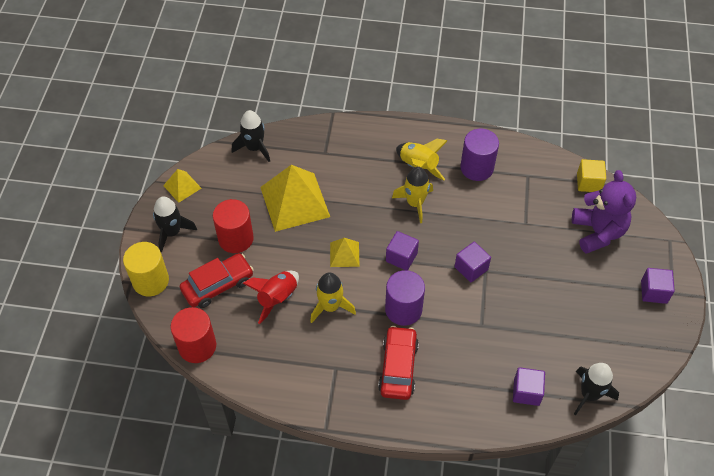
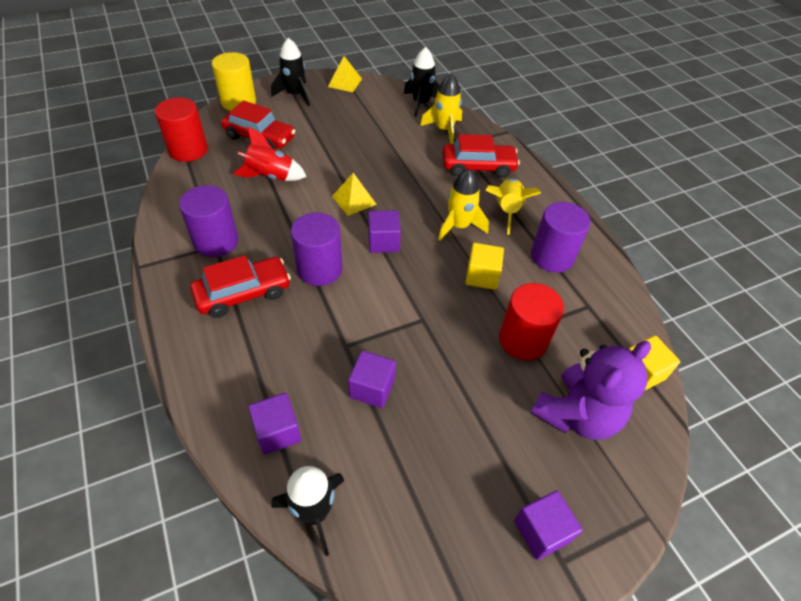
camera: 55 degrees right, 5 degrees down
(236, 238) = (316, 129): red cylinder -> red cylinder (523, 340)
(294, 202) = (386, 146): yellow pyramid -> none
(330, 306) = (285, 214): yellow rocket -> yellow rocket (444, 130)
(331, 366) = (216, 241): none -> purple cylinder
(361, 155) = (478, 167): none -> red car
(469, 217) = (482, 276): none -> yellow cube
(471, 268) = (415, 305): purple cube -> purple cube (372, 388)

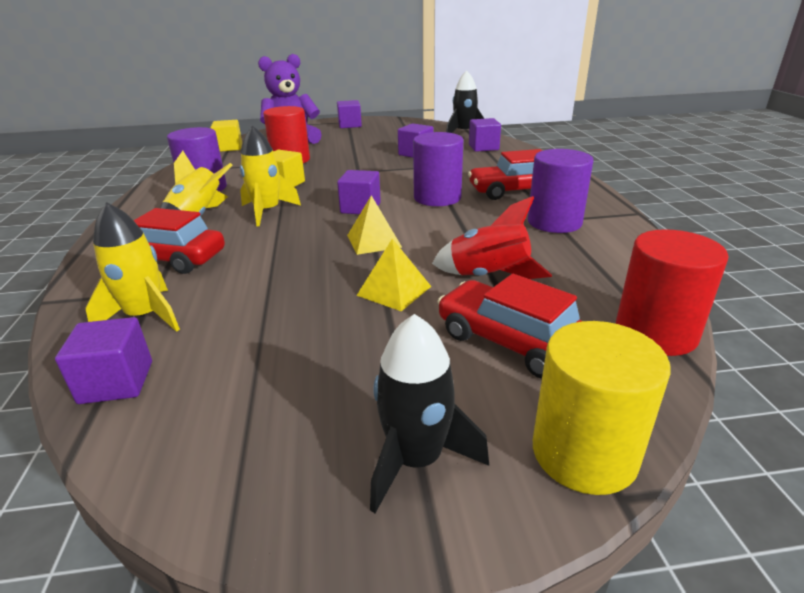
camera: 160 degrees left, 20 degrees down
(345, 82) = (246, 491): yellow pyramid -> yellow pyramid (394, 290)
(421, 103) = (116, 382): black rocket -> purple cube

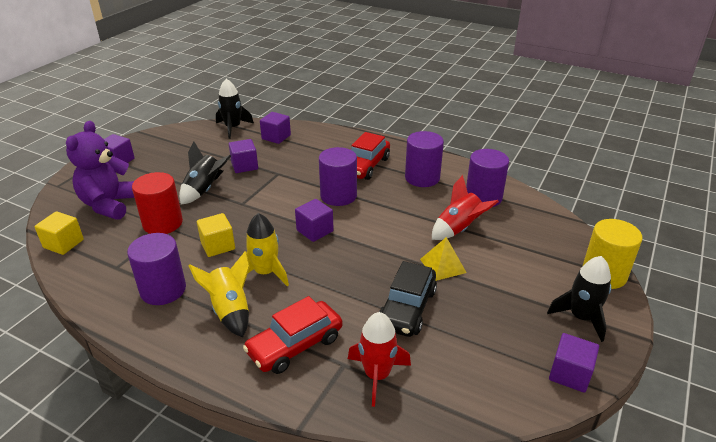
camera: 55 degrees left, 5 degrees up
(116, 382) = (448, 403): purple cube -> purple cube (569, 374)
(145, 316) = (377, 375): yellow rocket -> red rocket
(282, 295) = (407, 308): none -> black car
(356, 155) = (204, 190): none -> black rocket
(374, 241) = (373, 247): yellow pyramid -> none
(512, 342) = (523, 253): red car -> none
(592, 270) = (483, 197): none -> purple cylinder
(655, 333) = (547, 214): red cylinder -> none

